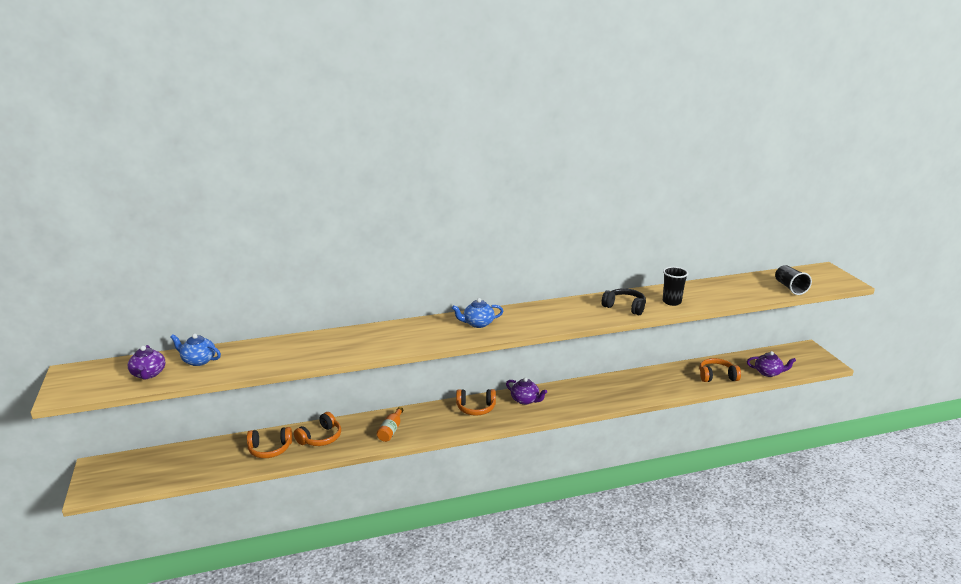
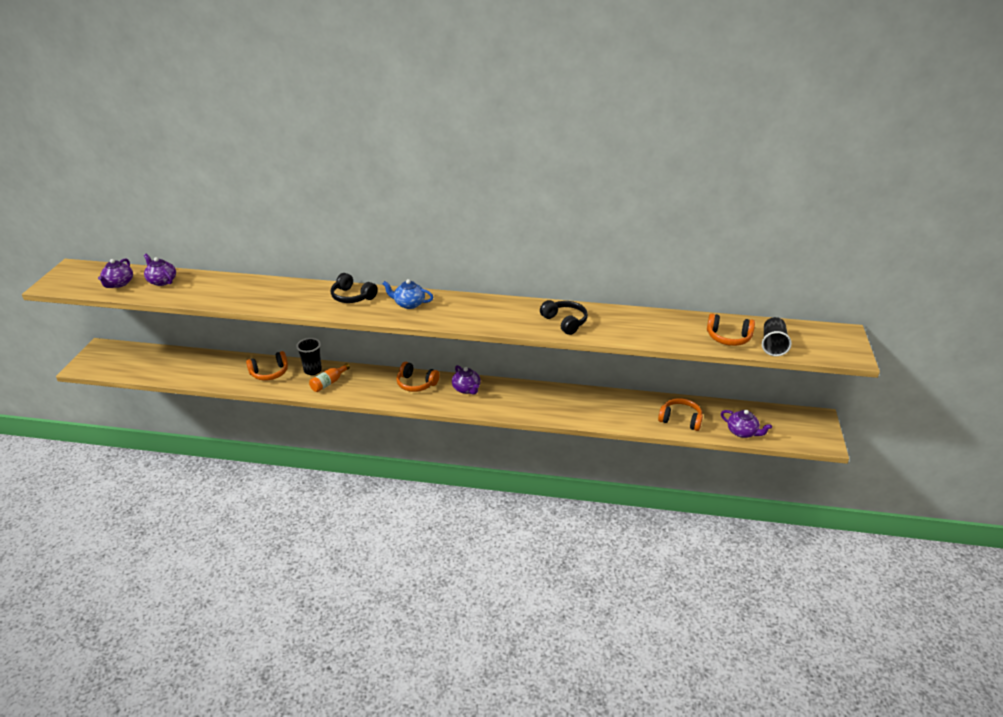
camera: 25 degrees right, 10 degrees up
(198, 361) = (162, 281): blue teapot -> purple teapot
(270, 449) = (225, 371): orange headphones -> orange headphones (728, 338)
(418, 330) = (352, 297): none -> black headphones
(671, 302) = (620, 328): black cup -> black cup (312, 370)

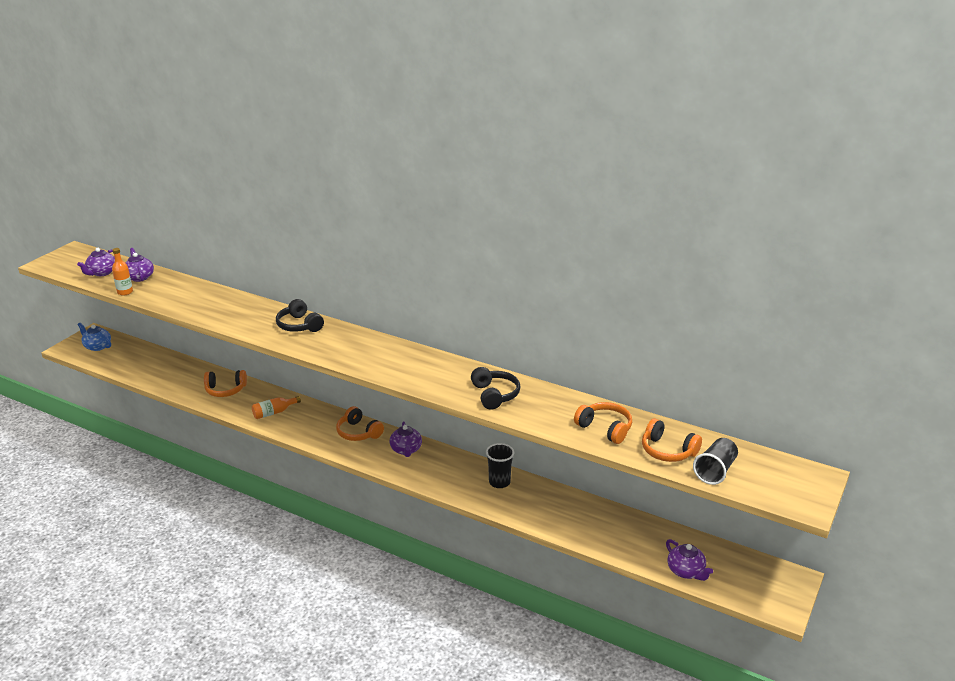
camera: 20 degrees right, 5 degrees down
(157, 297) = (125, 292): none -> orange bottle
(312, 370) = (266, 396): black cup -> black cup (499, 482)
(409, 304) = (348, 343): blue teapot -> blue teapot (97, 346)
(680, 420) = (620, 539): orange headphones -> orange headphones (605, 428)

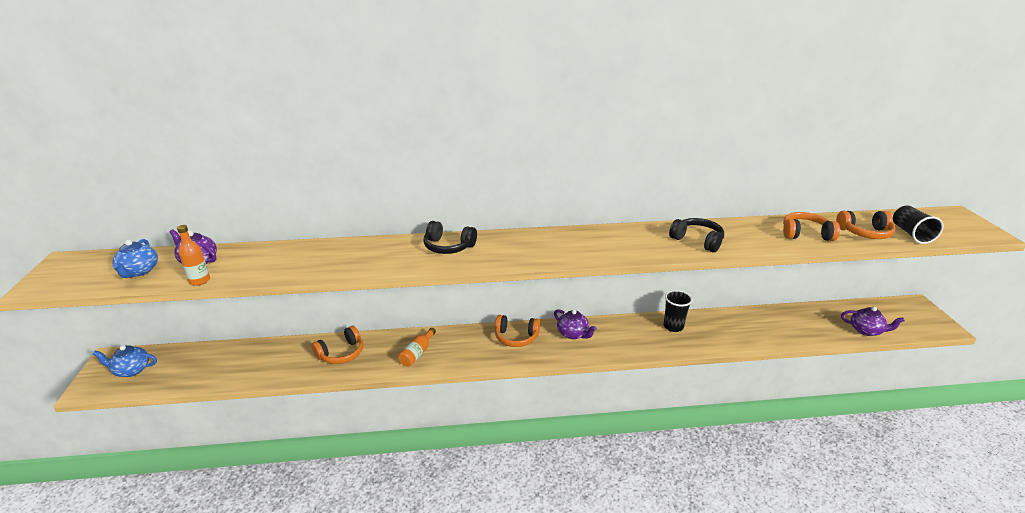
camera: 35 degrees left, 0 degrees up
(102, 273) = (139, 271): purple teapot -> blue teapot

